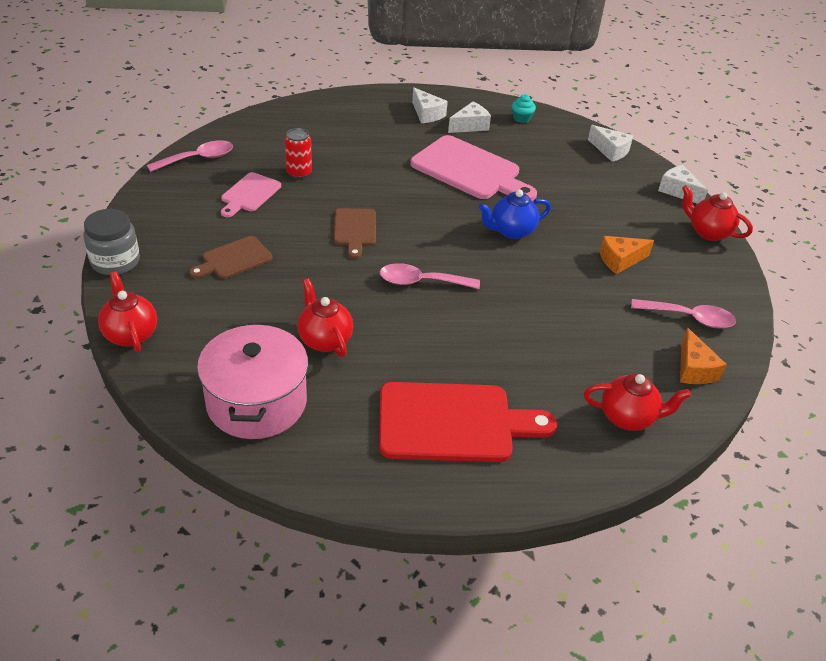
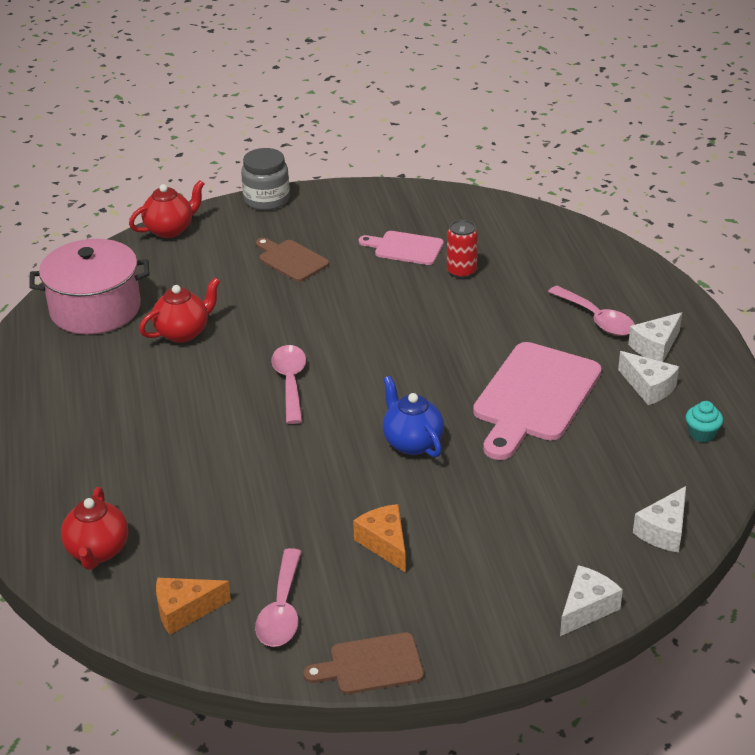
camera: 85 degrees right, 5 degrees down
(198, 159) = (456, 206): pink spoon -> pink spoon (597, 319)
(355, 230) = (368, 325): brown cutting board -> brown cutting board (371, 665)
(453, 422) = (80, 425): red cutting board -> none
(708, 232) = (487, 639): red teapot -> none

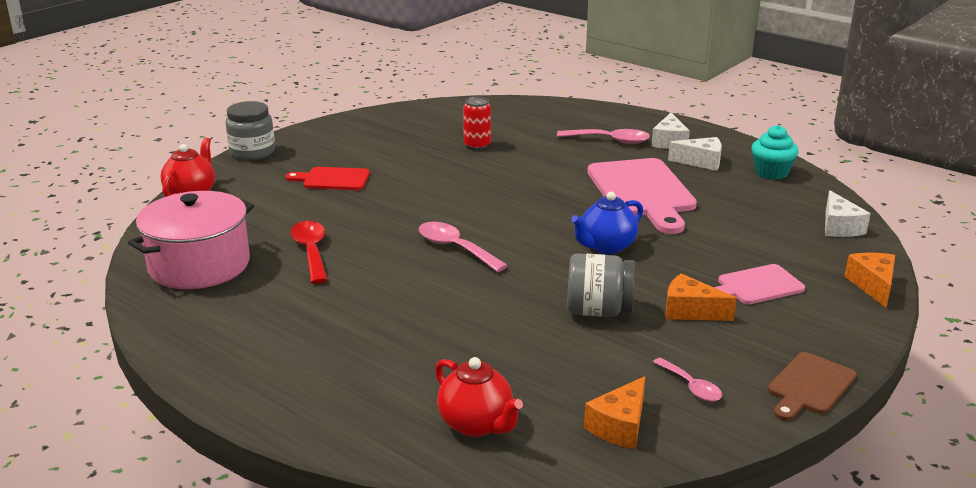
camera: 40 degrees left, 10 degrees down
(183, 332) = (311, 251): red teapot -> red spoon
(281, 610) = (691, 386): pink spoon -> pink spoon, size x0.63
(291, 260) = (333, 179): brown cutting board -> red cutting board
(313, 503) = (598, 311): none -> grey jar
(405, 248) = (414, 146): pink cutting board -> pink cutting board (757, 286)
(412, 442) = (606, 247): blue teapot -> blue teapot turned 60 degrees counterclockwise
(586, 608) = (872, 285): white cheese -> orange cheese
(701, 434) = (771, 172): turquoise cupcake -> turquoise cupcake, size x1.50

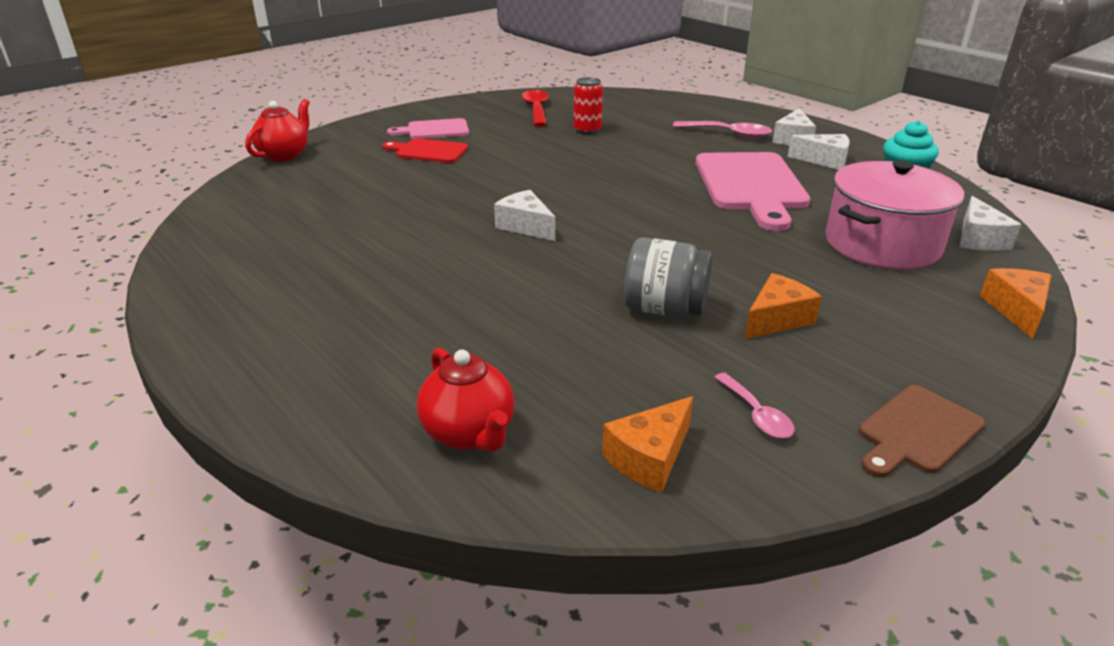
camera: 10 degrees right, 5 degrees up
(199, 265) = (253, 222): pink pot -> pink pot (882, 244)
(252, 152) = (363, 122): grey jar -> none
(311, 251) = (372, 218): red spoon -> red spoon (536, 109)
(455, 248) = (525, 226): pink spoon -> white cheese
(606, 247) = (694, 239): blue teapot -> none
(690, 311) = (776, 319): orange cheese -> orange cheese turned 105 degrees clockwise
(757, 286) = (866, 297): pink cutting board -> pink cutting board (434, 130)

